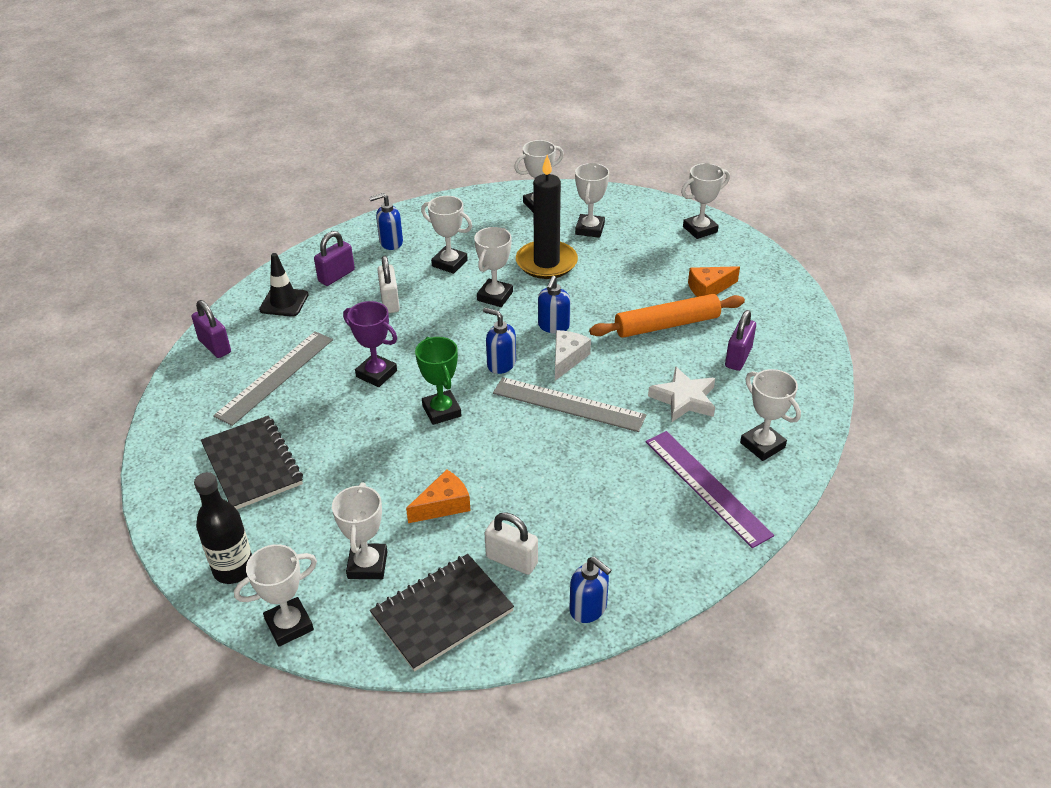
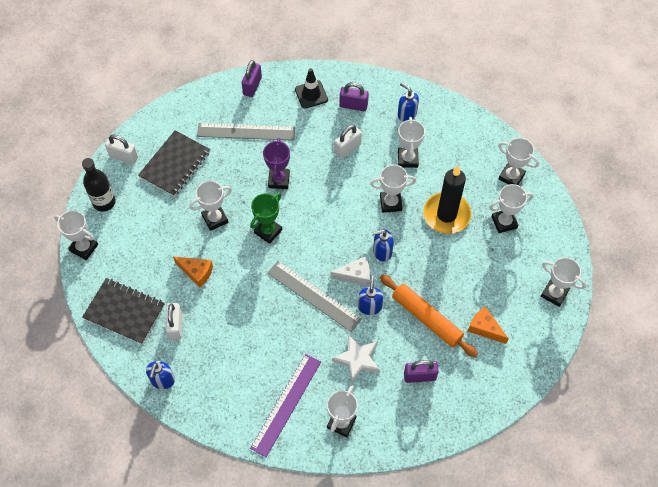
camera: 60 degrees right, 20 degrees up
(181, 517) = (123, 157): none -> white padlock
(367, 565) = (137, 260): white trophy -> white trophy (215, 219)
(501, 364) = (327, 241): blue soap dispenser -> blue soap dispenser (369, 306)
(568, 404) = (314, 296): grey ruler -> grey ruler turned 45 degrees counterclockwise

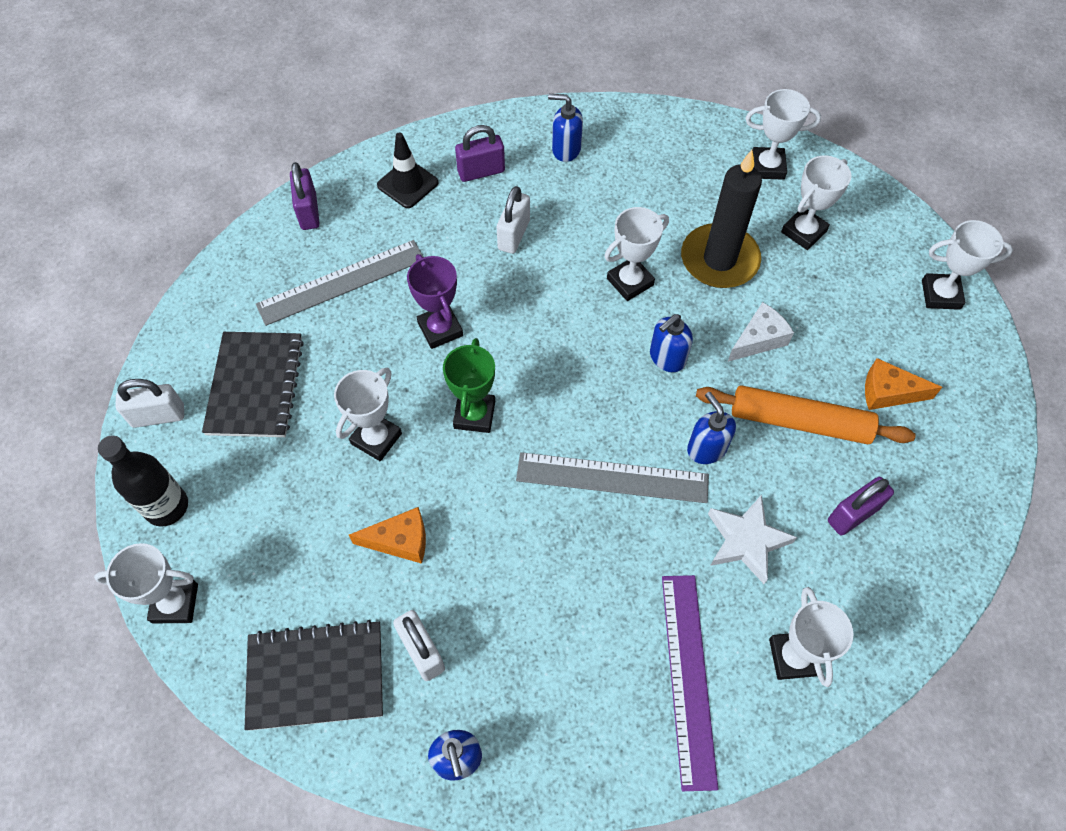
camera: 30 degrees left, 0 degrees up
(355, 275) = (652, 413): white cheese -> white cheese (758, 339)
(407, 159) = (610, 209): white trophy -> none

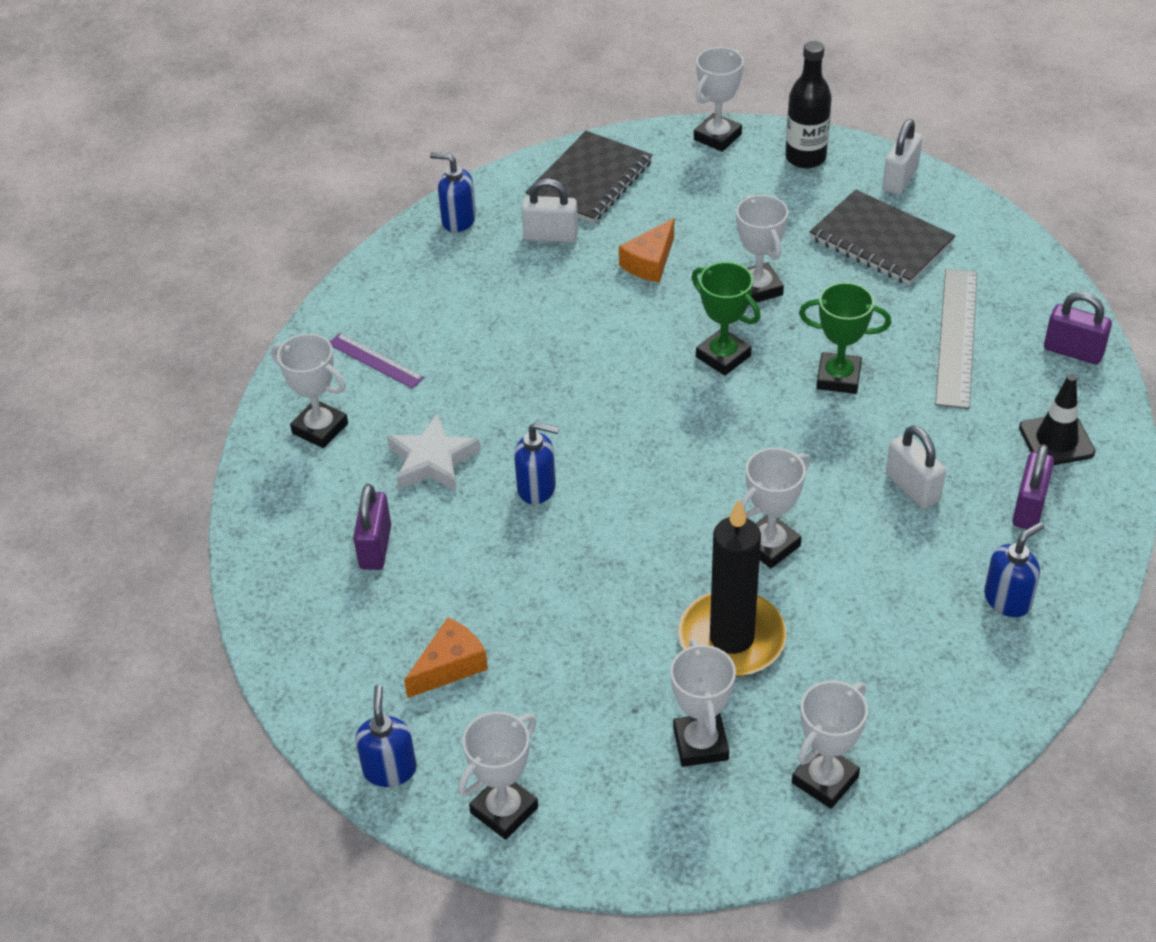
camera: 130 degrees right, 15 degrees down
(440, 329) = (838, 377): purple trophy -> green trophy
(612, 477) = (575, 410): grey ruler -> none
(630, 282) = (770, 545): white trophy -> white trophy turned 45 degrees clockwise
(667, 358) = (655, 519): blue soap dispenser -> blue soap dispenser (389, 769)
(688, 678) = (375, 360): purple ruler -> purple ruler, size x0.57
(758, 339) = (607, 604): white cheese -> none
(799, 422) = (493, 573): orange rolling pin -> none

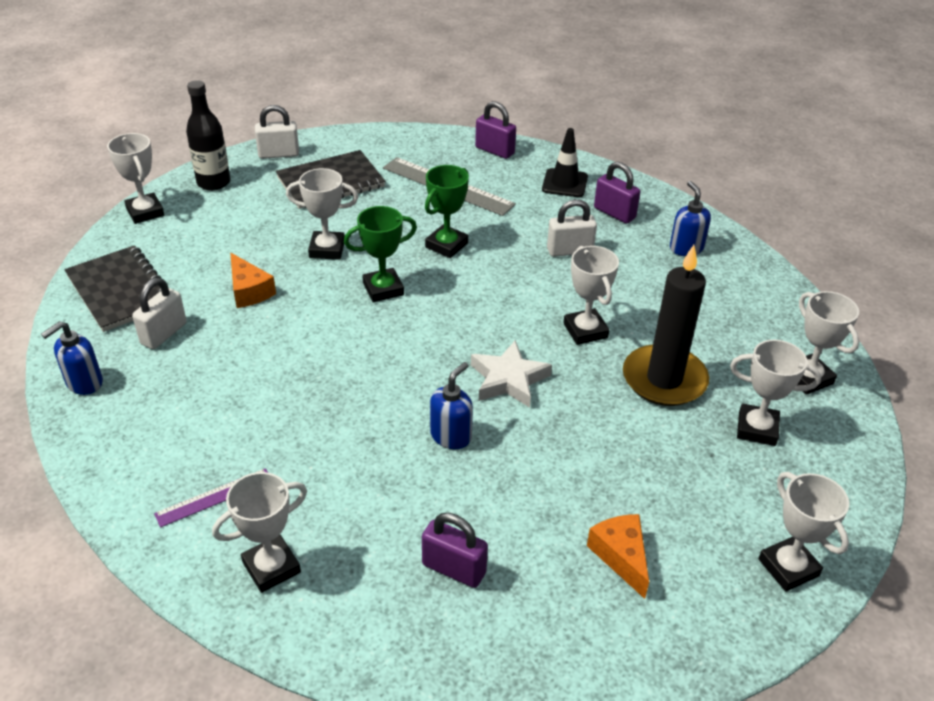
camera: 70 degrees left, 5 degrees down
(389, 769) = (721, 637): blue soap dispenser -> none
(432, 460) = (373, 494): white star -> white star (508, 379)
(900, 179) = (279, 154): white padlock -> white padlock turned 60 degrees counterclockwise
(1073, 351) = (494, 150): purple padlock -> purple padlock turned 75 degrees clockwise

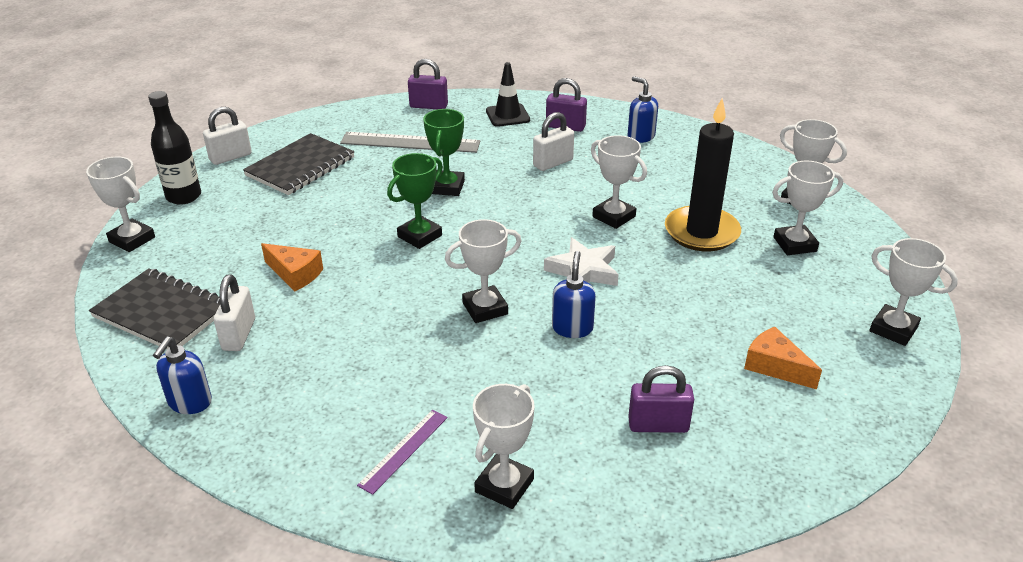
camera: 25 degrees left, 5 degrees down
(327, 249) = (342, 220): white trophy -> white trophy (485, 308)

